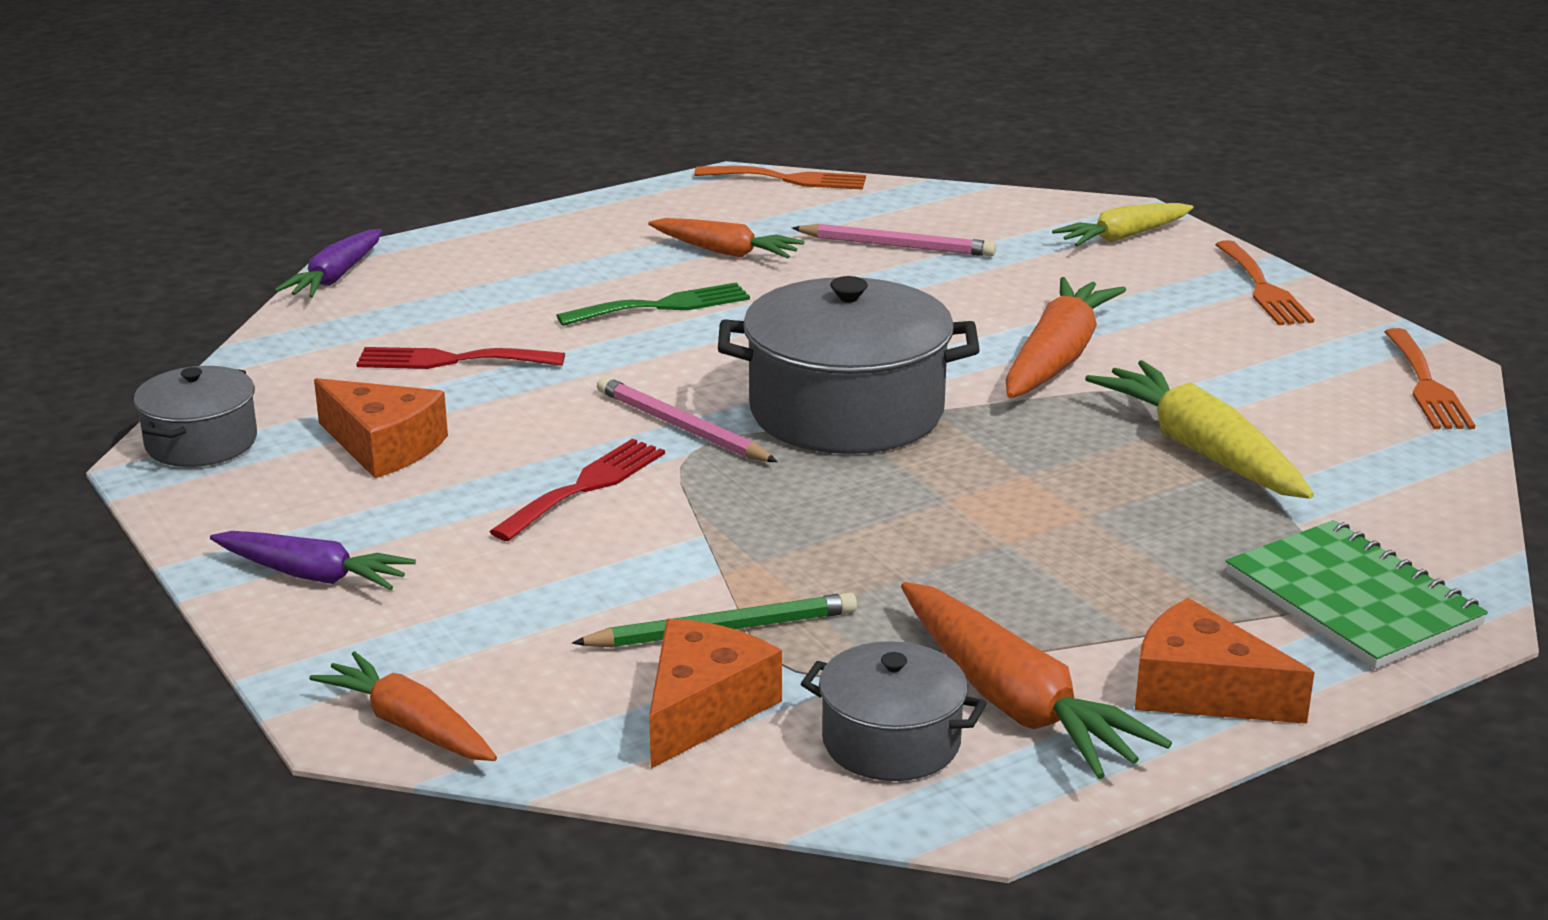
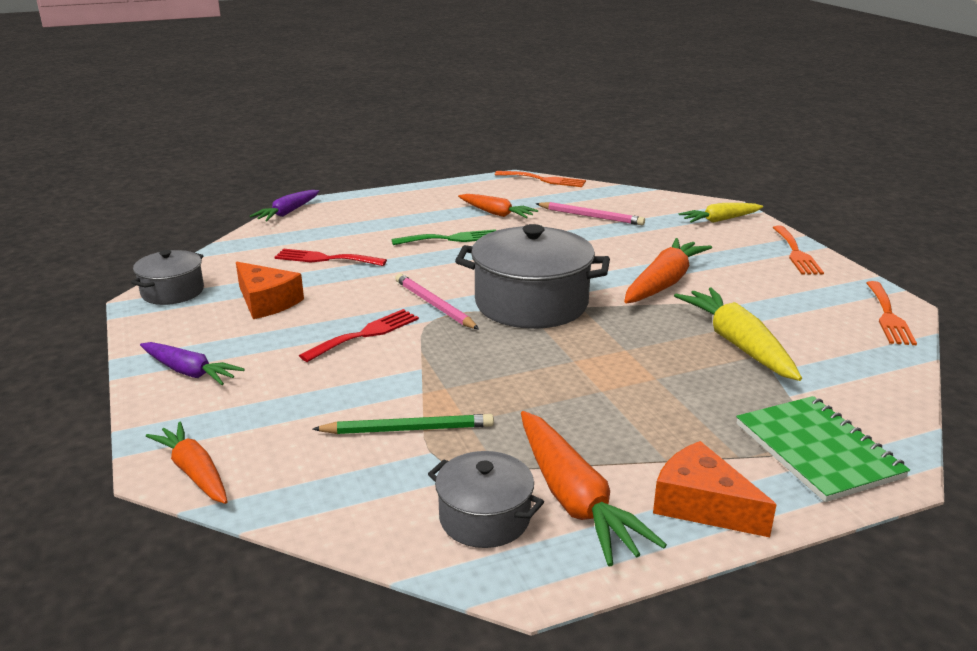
camera: 10 degrees right, 0 degrees up
(703, 709) = (375, 481): orange cheese -> none

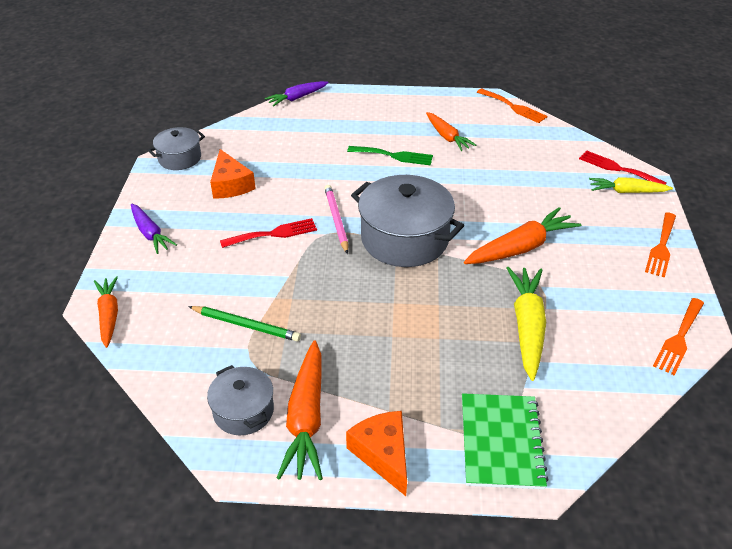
camera: 25 degrees right, 15 degrees up
(325, 259) = (293, 153): red fork -> red fork (617, 169)
(590, 216) = (519, 159): pink pencil -> none

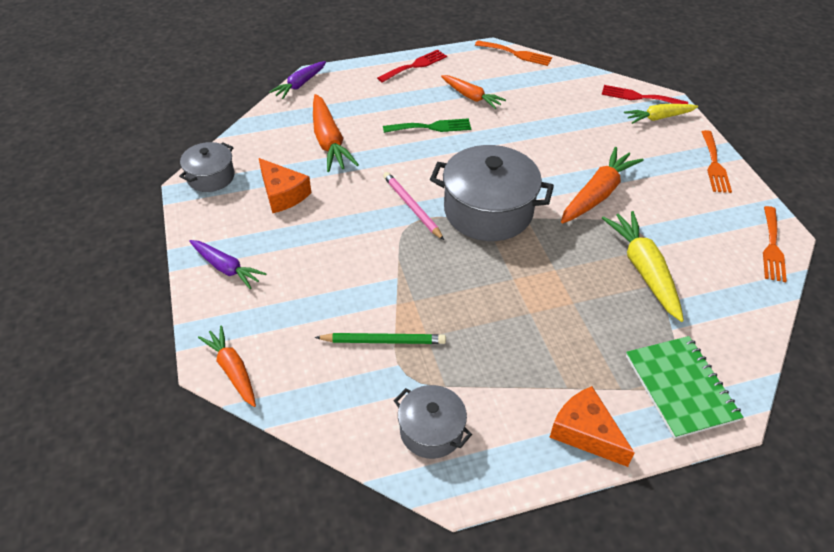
camera: 20 degrees left, 5 degrees up
(273, 234) = (357, 237): red fork -> red fork (415, 65)
(306, 418) = (495, 419): orange carrot -> orange carrot (329, 141)

